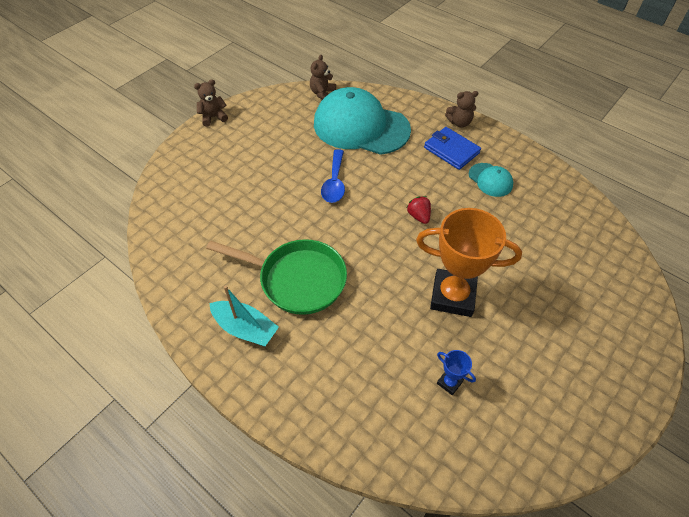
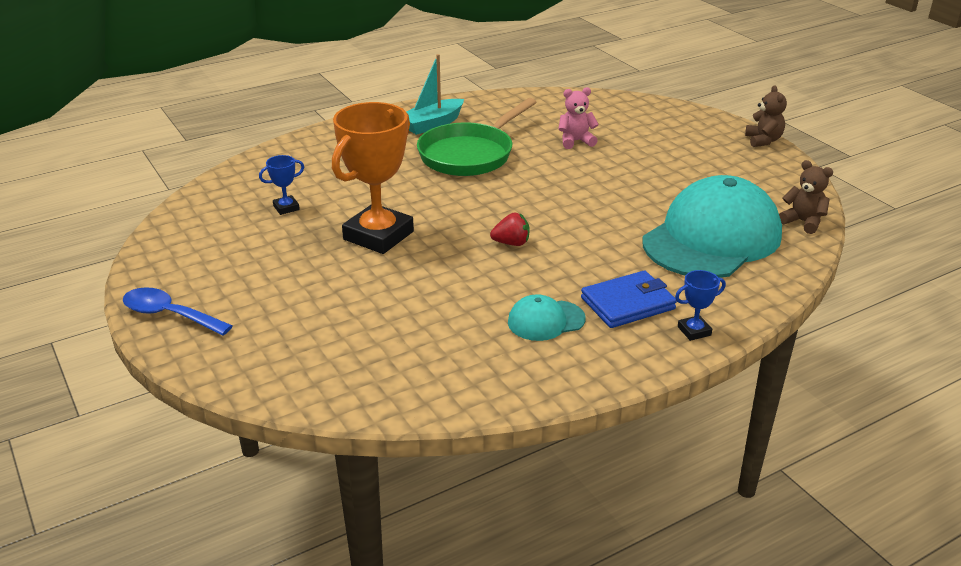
camera: 110 degrees right, 20 degrees down
(247, 216) = (575, 141): none -> pink teddy bear
(334, 182) = (603, 198): blue spoon -> blue spoon (169, 315)
(459, 122) = (694, 331): brown teddy bear -> blue trophy

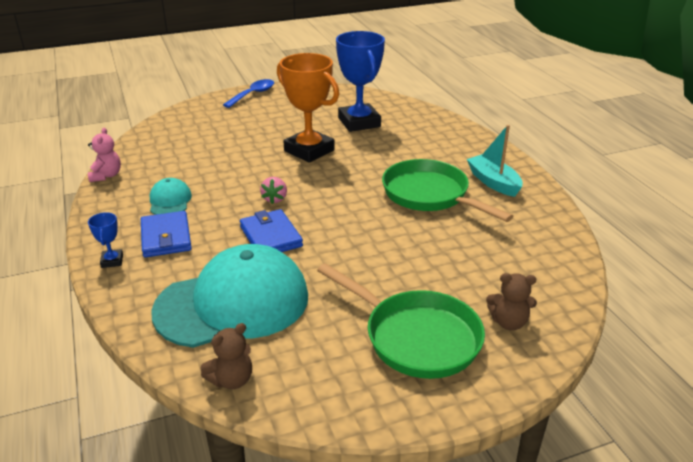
camera: 100 degrees right, 0 degrees up
(286, 208) = (359, 122): blue trophy -> blue trophy, size x2.37
(511, 243) = (275, 199): red strawberry -> pink strawberry
(575, 141) = (452, 256): pink teddy bear -> pink teddy bear (106, 176)
(590, 234) = (271, 236): none -> blue wallet
(695, 152) = (415, 337): none -> green pan
(712, 238) = (232, 303): turquoise cap -> turquoise cap turned 75 degrees counterclockwise
(763, 140) = (441, 411): brown teddy bear -> brown teddy bear (508, 322)

